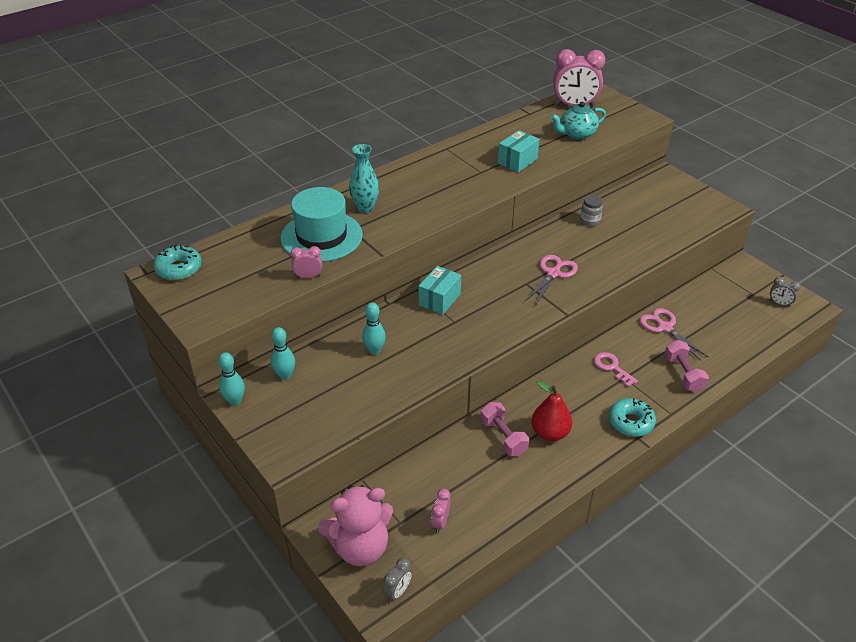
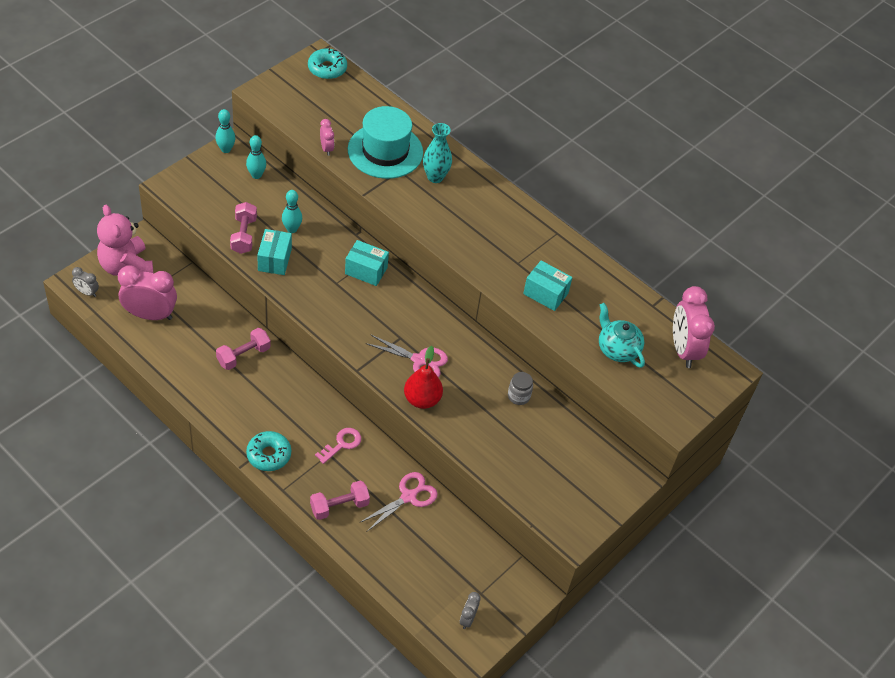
camera: 75 degrees right, 10 degrees up
(378, 390) = (244, 235): none -> pink dumbbell
(418, 366) = (274, 260): none -> turquoise box
(440, 522) = (150, 315): pink clock -> pink clock, size x2.08
(550, 433) = (251, 390): red pear -> red pear (422, 399)

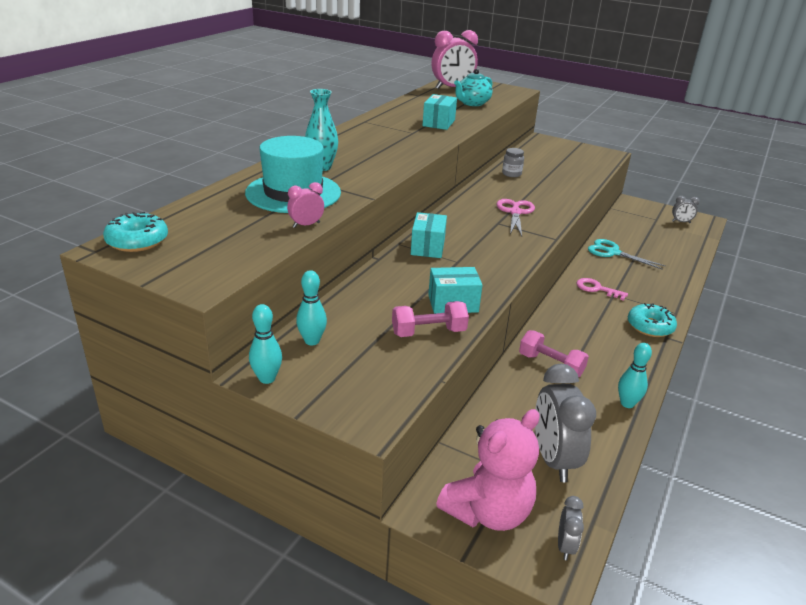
camera: 100 degrees left, 20 degrees down
(150, 315) = (553, 459): pink clock -> grey clock
(292, 229) = (396, 299): turquoise bowling pin -> turquoise bowling pin (627, 403)
(339, 506) = (657, 282): pink dumbbell -> none
(408, 497) = (613, 252): pink scissors -> turquoise scissors
(422, 399) = (555, 208): red pear -> none

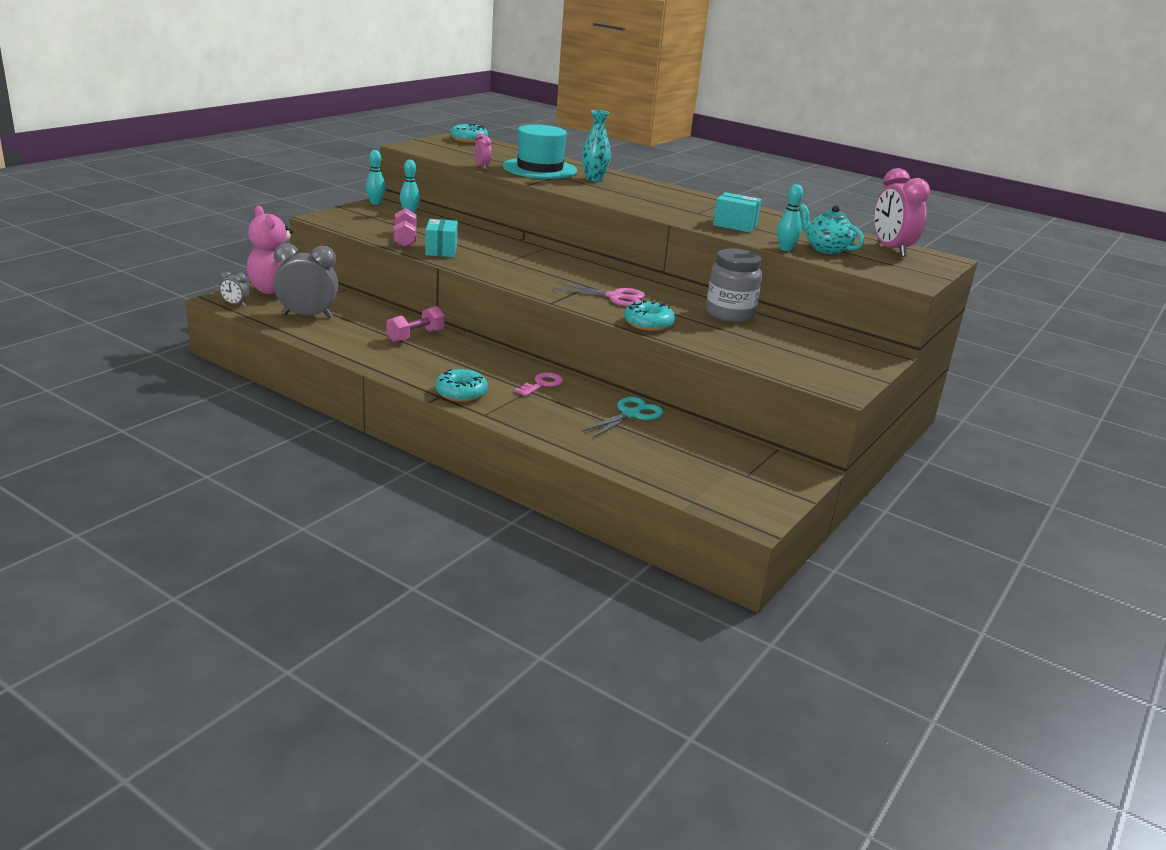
camera: 95 degrees right, 5 degrees down
(427, 247) = (538, 255): turquoise box -> none
(511, 174) = (730, 314): grey jar -> grey jar, size x1.96
(562, 201) = (648, 324): none -> turquoise donut
(627, 403) = (350, 353): turquoise bowling pin -> turquoise bowling pin (785, 249)
(681, 222) = (741, 494): grey clock -> none

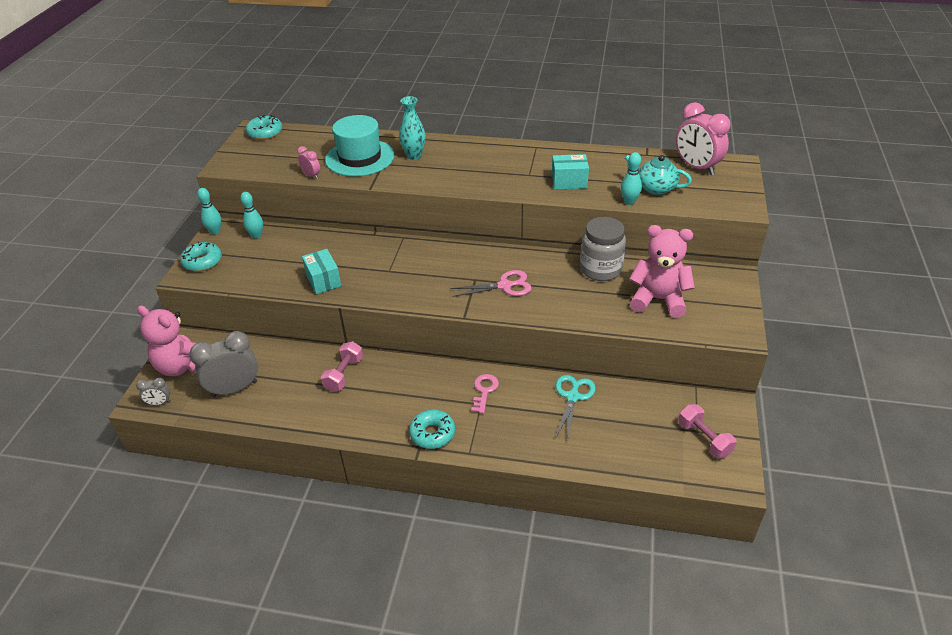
camera: 20 degrees left, 15 degrees up
(405, 239) = (281, 277): pink dumbbell -> pink dumbbell (704, 439)
(648, 324) = (554, 312): turquoise donut -> turquoise donut (202, 262)
(772, 346) = (658, 300): none -> pink teddy bear

